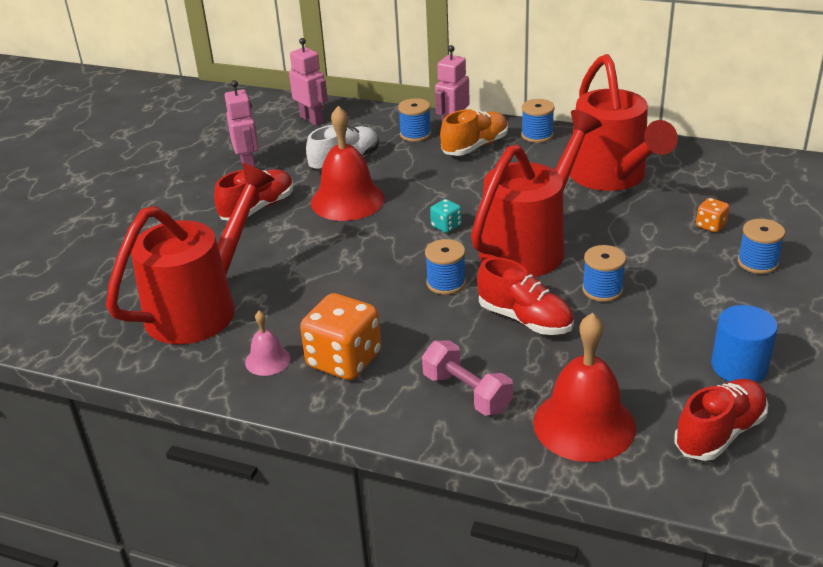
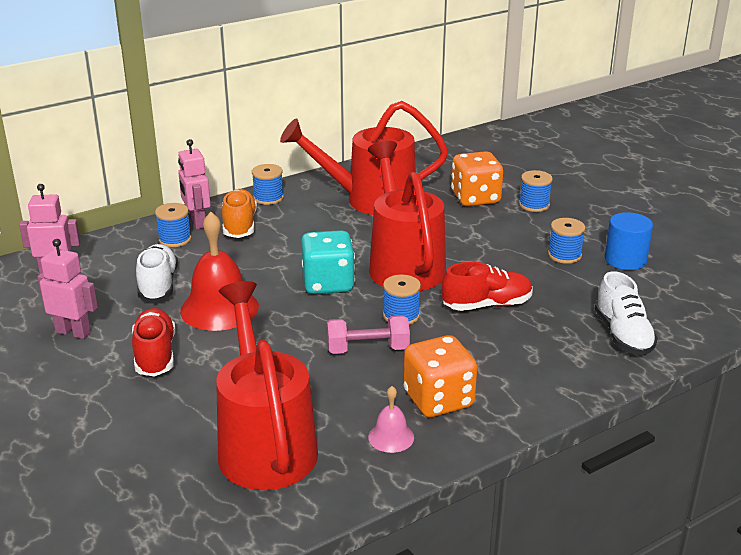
camera: 55 degrees left, 5 degrees down
(446, 226) = (328, 284): turquoise dice -> turquoise dice, size x2.11
(467, 393) = (541, 364): pink dumbbell -> pink dumbbell (368, 349)
(584, 424) = (623, 335): red bell -> white shoe
(602, 290) = (492, 264): blue spool -> blue spool (564, 255)
(612, 178) = (370, 200): red watering can -> red watering can turned 150 degrees clockwise
(710, 225) = (475, 198): orange dice -> orange dice, size x2.11
(719, 433) = (678, 295): red shoe -> none

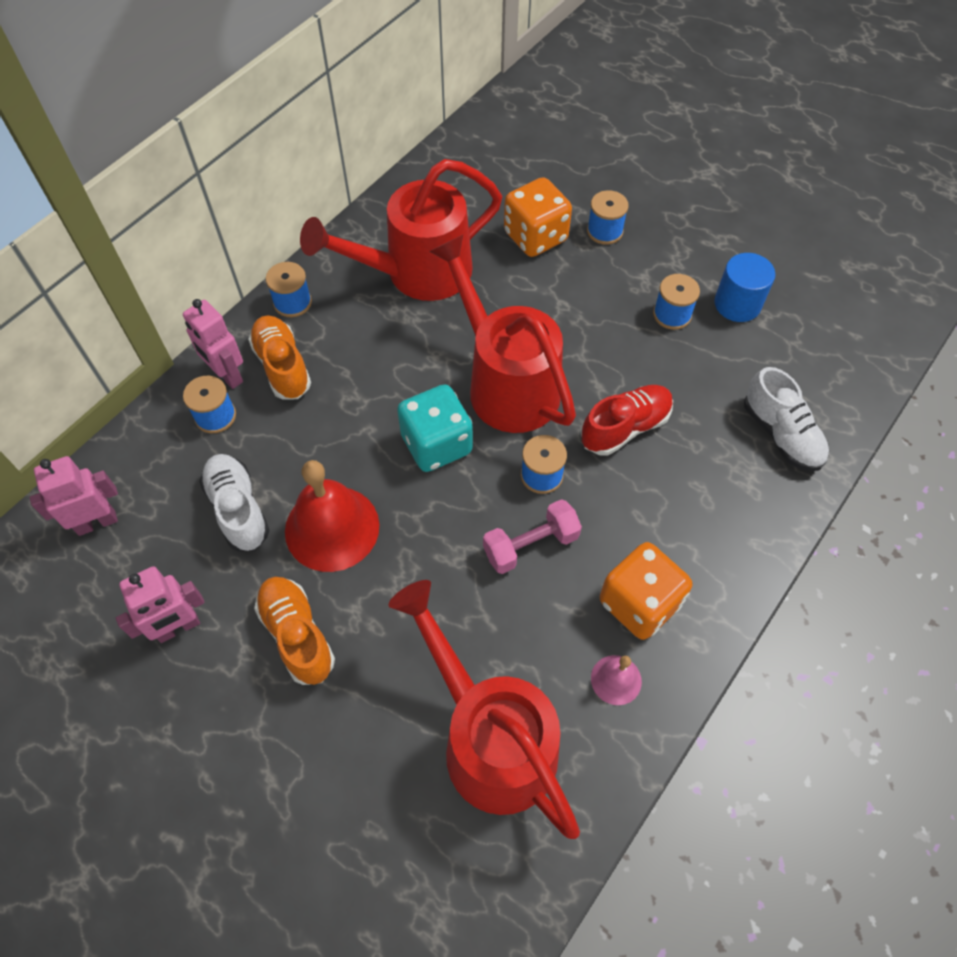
camera: 20 degrees left, 30 degrees up
(73, 332) = (178, 628): pink robot -> pink robot turned 150 degrees clockwise
(155, 355) = (297, 635): red shoe -> orange shoe

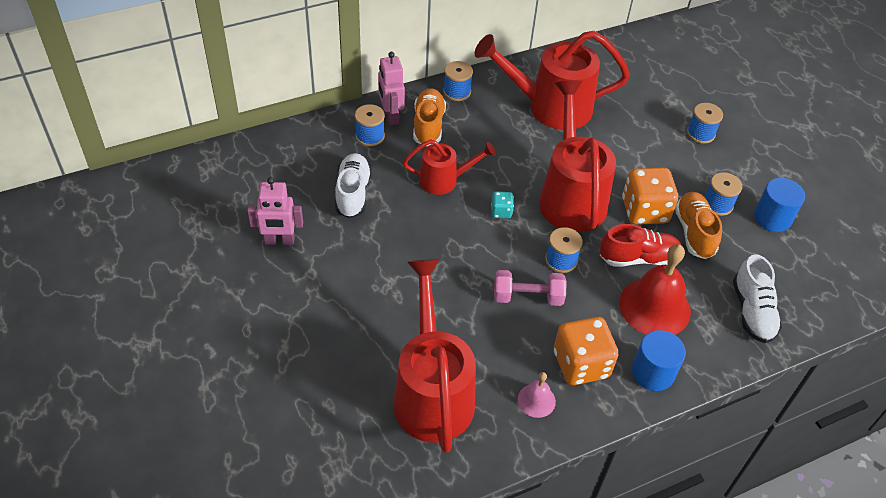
camera: 25 degrees right, 10 degrees down
(97, 522) = (265, 163): pink robot -> none
(297, 635) = (347, 278): orange shoe -> orange shoe (694, 232)
(332, 528) = (404, 229): red bell -> red bell (655, 307)
(345, 434) = (445, 180): none -> red watering can
(436, 444) = (501, 212): turquoise dice -> turquoise dice, size x0.47
(535, 237) = (647, 117): orange dice -> orange dice (644, 211)
(721, 570) = (653, 372): none -> blue cylinder

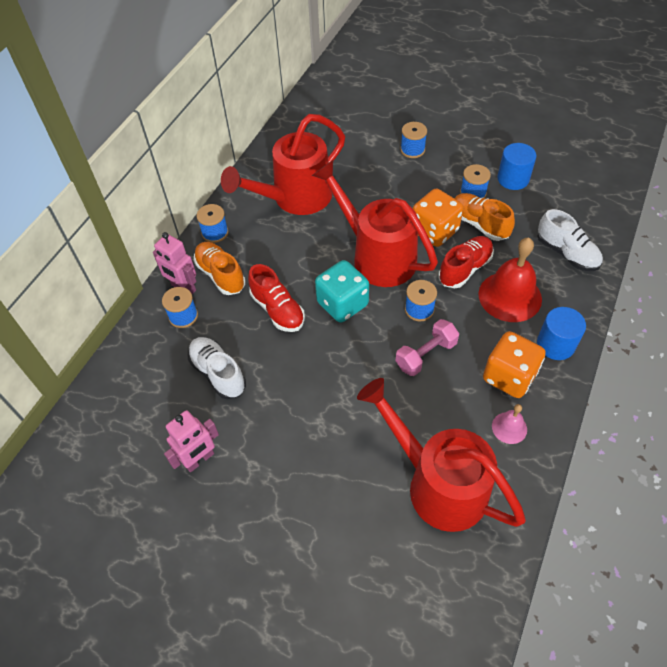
camera: 35 degrees left, 5 degrees up
(445, 180) = (277, 310): red watering can -> red shoe
(501, 212) = (342, 304): turquoise dice -> turquoise dice, size x2.11

